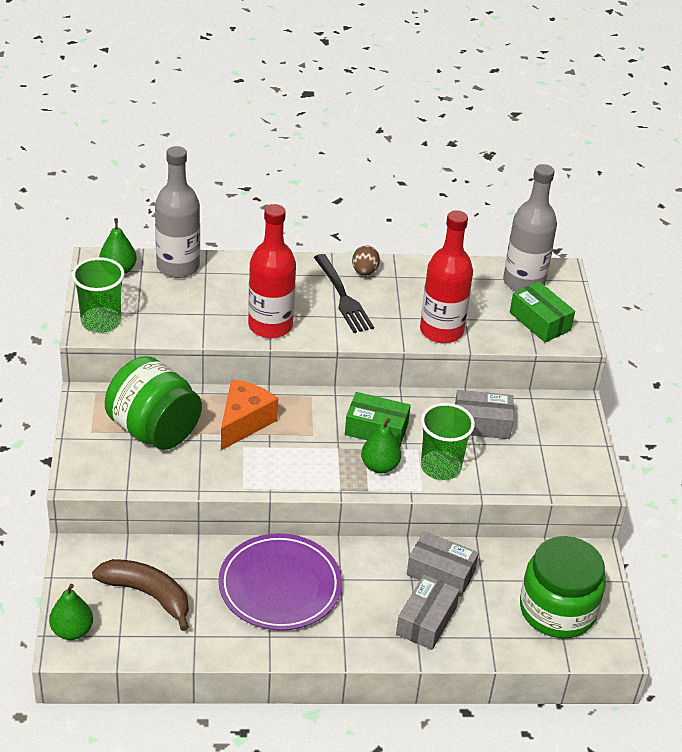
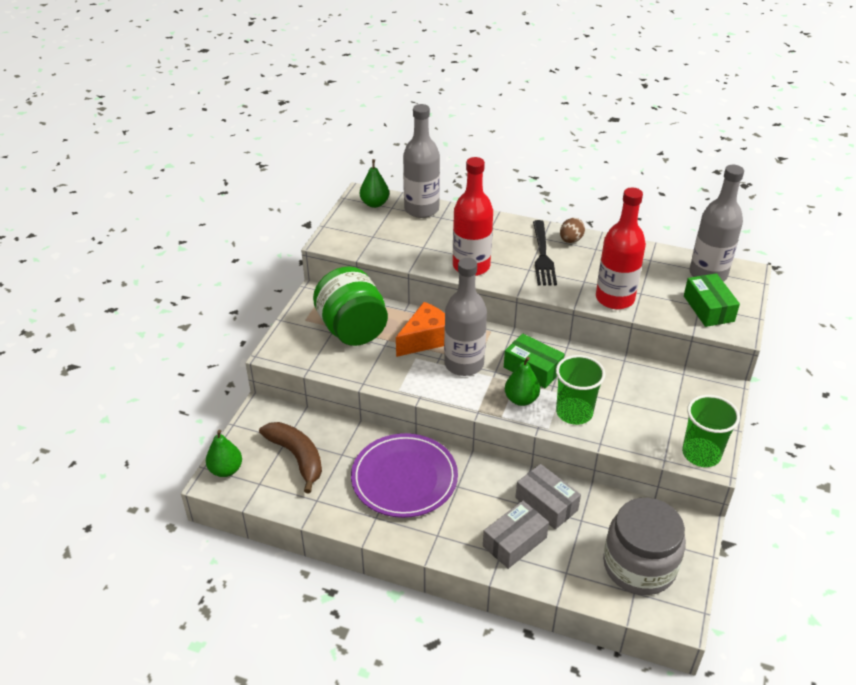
camera: 25 degrees right, 0 degrees up
(101, 321) = (341, 237): green cup -> green cup (701, 454)
(300, 441) = (464, 364): none -> grey bottle
(481, 424) = (627, 385): grey box -> none
(557, 610) = (639, 566): green jar -> grey jar

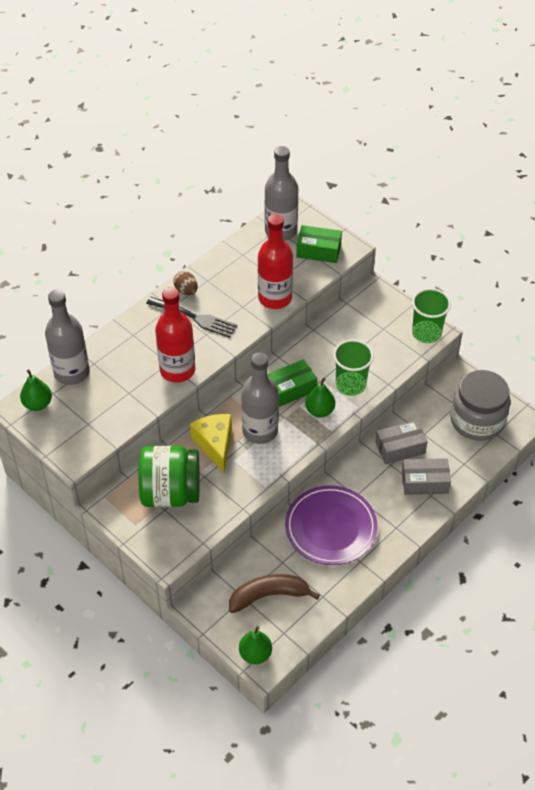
camera: 65 degrees left, 10 degrees up
(426, 339) = (215, 445): orange cheese -> yellow cheese
(514, 542) = (424, 482): grey box -> grey box turned 75 degrees counterclockwise

